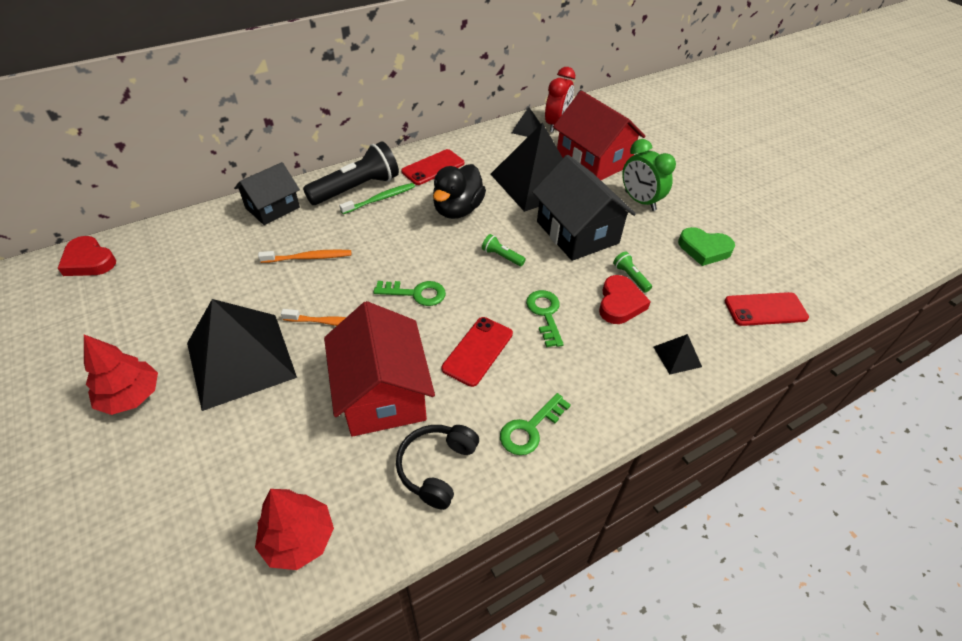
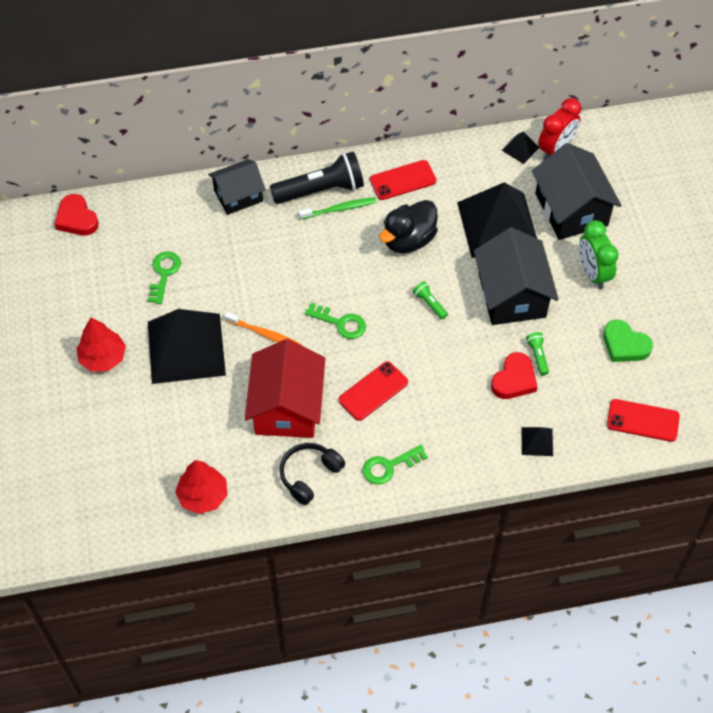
camera: 20 degrees right, 10 degrees up
(309, 258) = (259, 262): orange toothbrush -> none
(545, 314) = (443, 372): green key -> green key (164, 274)
(593, 160) = (571, 209): red house -> black house

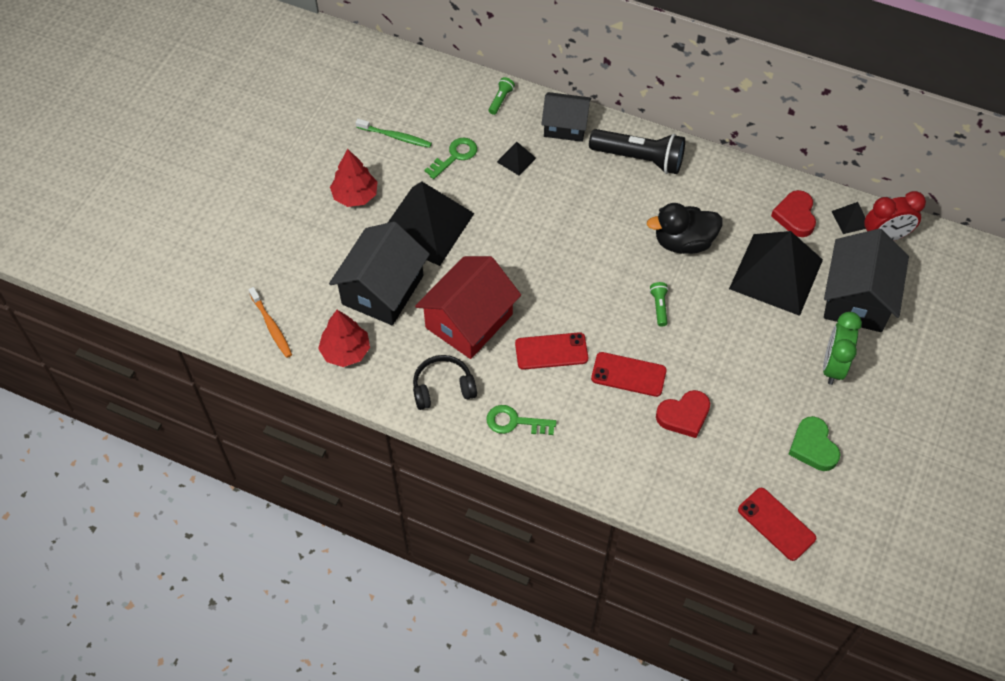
camera: 35 degrees right, 0 degrees up
(76, 219) = (421, 75): red heart -> red heart (795, 216)
(265, 334) = (498, 251): orange toothbrush -> orange toothbrush (271, 326)
(339, 209) = (643, 183): green toothbrush -> green toothbrush (395, 137)
(340, 323) = (568, 278): green key -> none
(403, 180) = (718, 189): red phone -> red phone (628, 374)
(512, 295) = (740, 342): black house -> black house (383, 290)
(537, 356) = (722, 408): green flashlight -> green flashlight (500, 100)
(537, 441) = (662, 481): black pyramid -> black pyramid (516, 159)

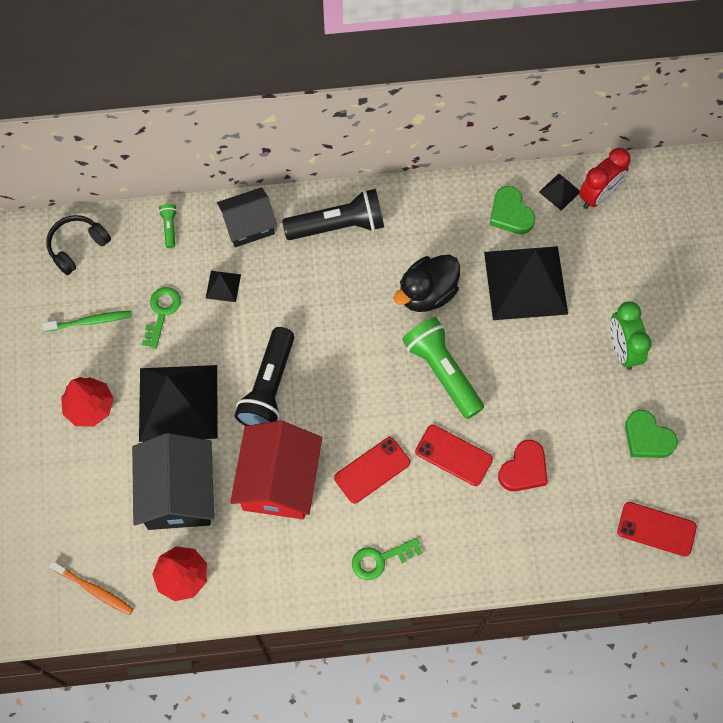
camera: 30 degrees left, 10 degrees up
(443, 388) = (295, 562): black headphones -> black headphones (77, 247)
(505, 249) = (269, 388): none -> black flashlight
(628, 374) = (453, 455): red phone -> red phone turned 45 degrees clockwise
(659, 307) = (442, 372): green flashlight -> green flashlight, size x2.29
(795, 216) = (510, 214): red heart -> green heart
(857, 298) = (607, 270): black house -> none

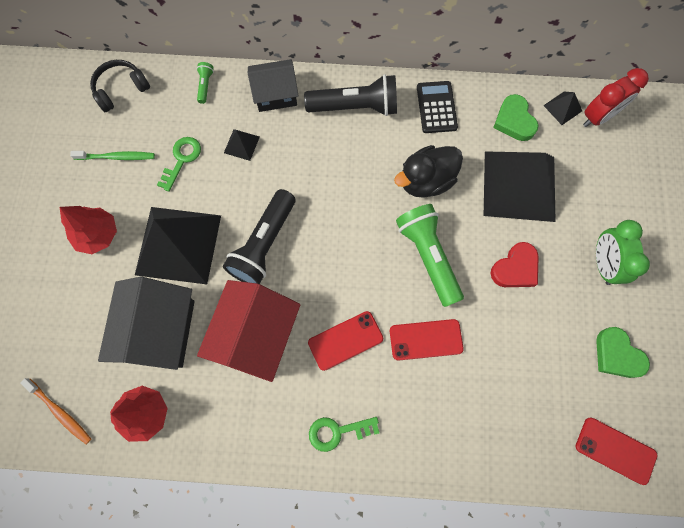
camera: 10 degrees right, 5 degrees up
(425, 212) = (436, 107): none -> black calculator
(453, 455) = (426, 339): red phone -> red phone turned 45 degrees counterclockwise
(524, 469) = (491, 365): red heart -> red heart (515, 268)

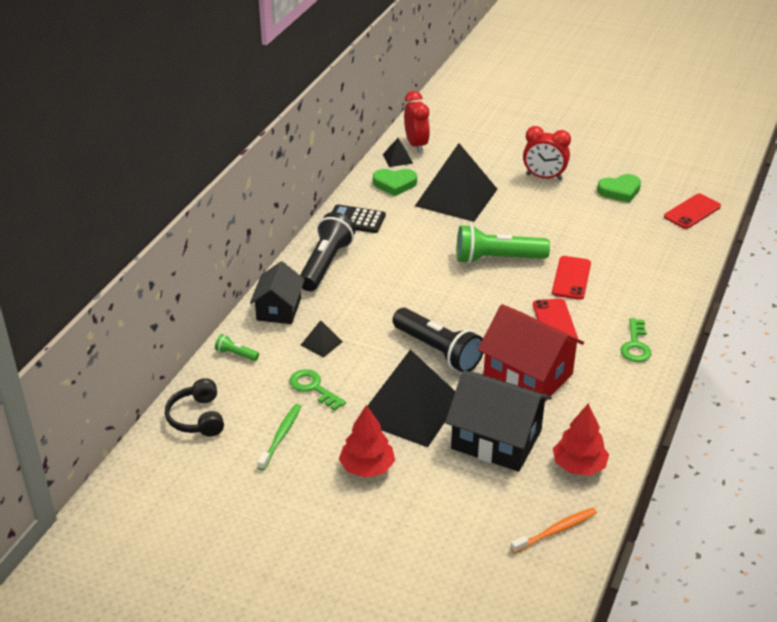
camera: 70 degrees left, 35 degrees down
(426, 181) = (425, 243): black duck -> none
(515, 268) = (528, 218): red heart -> none
(603, 264) = (544, 177): green clock -> red clock

